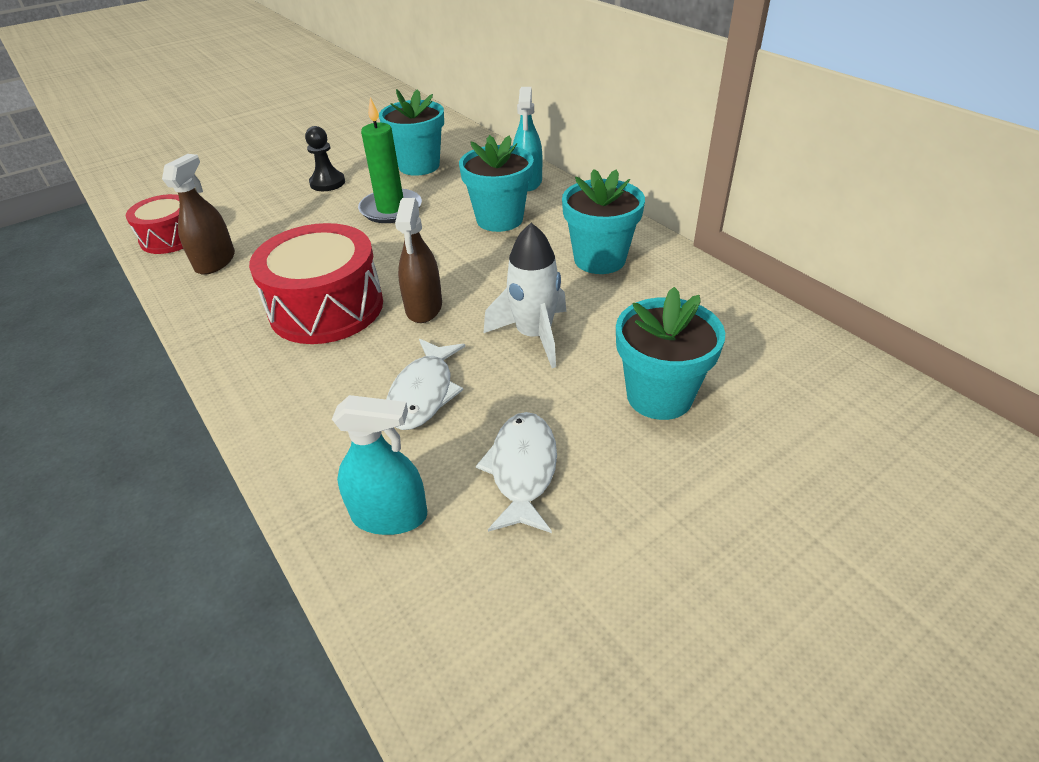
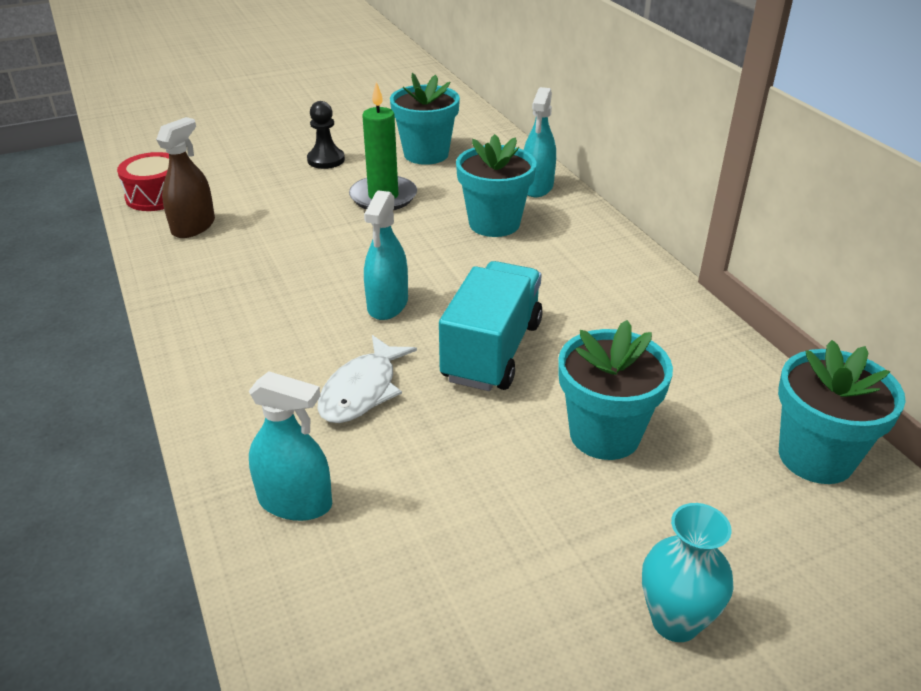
camera: 10 degrees right, 5 degrees down
(326, 307) = (290, 289): red drum -> none
(424, 307) = (387, 304): brown spray bottle -> turquoise spray bottle
(522, 470) = (438, 482): white fish -> none
(533, 335) = (492, 351): white rocket -> turquoise truck
(599, 259) = (588, 282): turquoise flower pot -> turquoise flower pot (815, 457)
(781, 562) = (675, 621): none -> turquoise vase

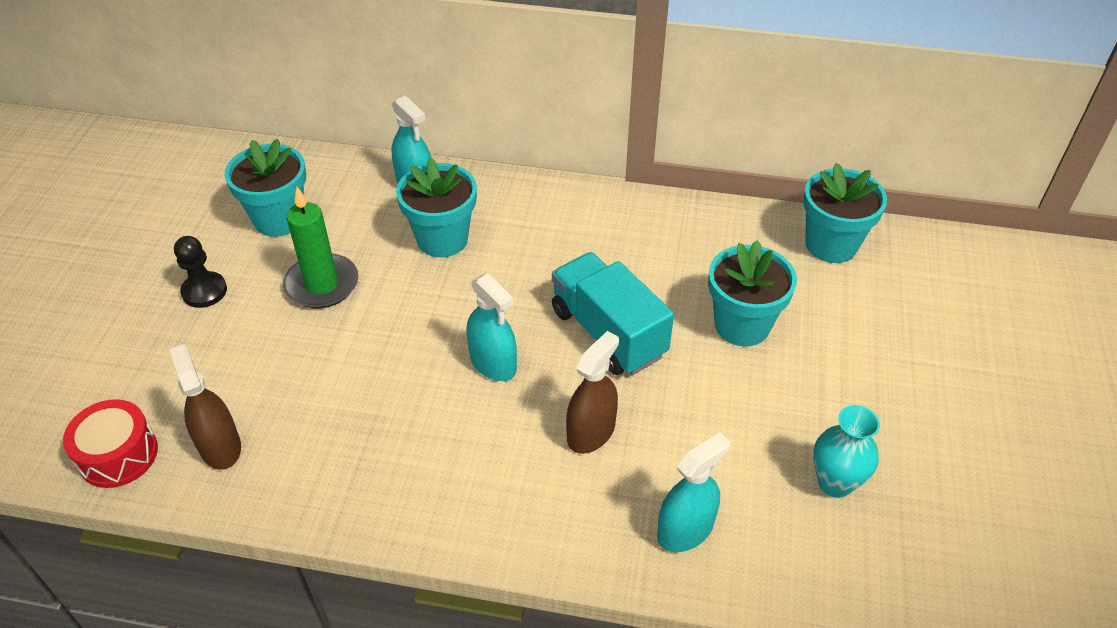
camera: 55 degrees left, 10 degrees up
(362, 390) = (591, 432): white fish -> brown spray bottle
(675, 621) = (910, 387): turquoise vase -> turquoise vase (835, 483)

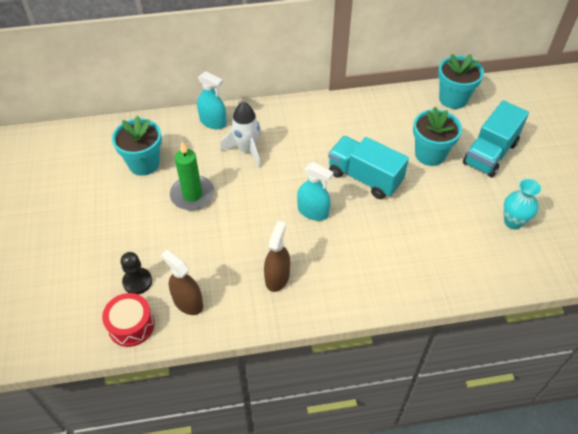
camera: 20 degrees left, 5 degrees up
(204, 291) = (124, 218): black pawn -> black pawn (137, 281)
(442, 239) = (247, 150): turquoise flower pot -> white rocket
(591, 432) = (383, 233): brown spray bottle -> brown spray bottle (277, 277)
(685, 530) = (454, 268): turquoise spray bottle -> none
(852, 352) = (490, 153): none -> turquoise truck

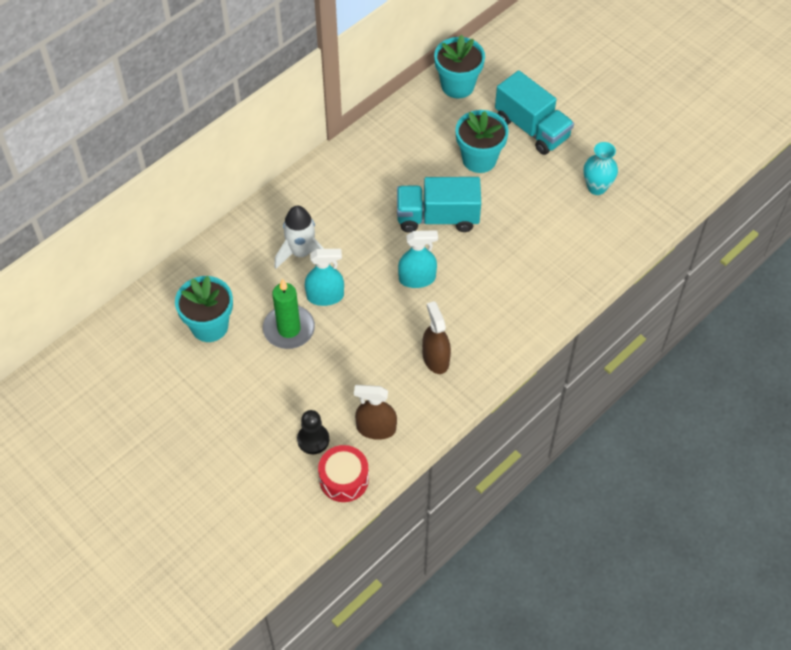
camera: 35 degrees left, 5 degrees up
(213, 122) = (239, 242): turquoise spray bottle -> turquoise spray bottle (325, 296)
(490, 153) = (532, 128): turquoise truck -> turquoise truck turned 45 degrees counterclockwise

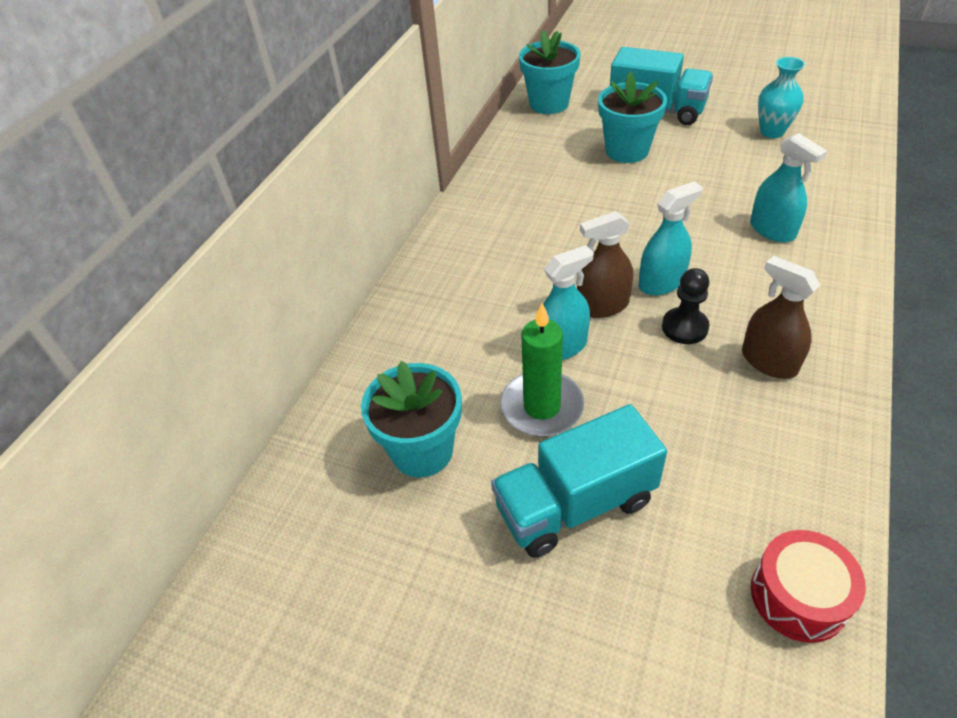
camera: 20 degrees left, 10 degrees down
(301, 253) = (492, 310): white rocket -> none
(313, 439) = (698, 552): black pawn -> black pawn (684, 327)
(376, 428) = (776, 490): brown spray bottle -> brown spray bottle (603, 306)
(437, 217) = (630, 215): turquoise truck -> turquoise truck (575, 504)
(519, 271) = (772, 230): none -> turquoise spray bottle

